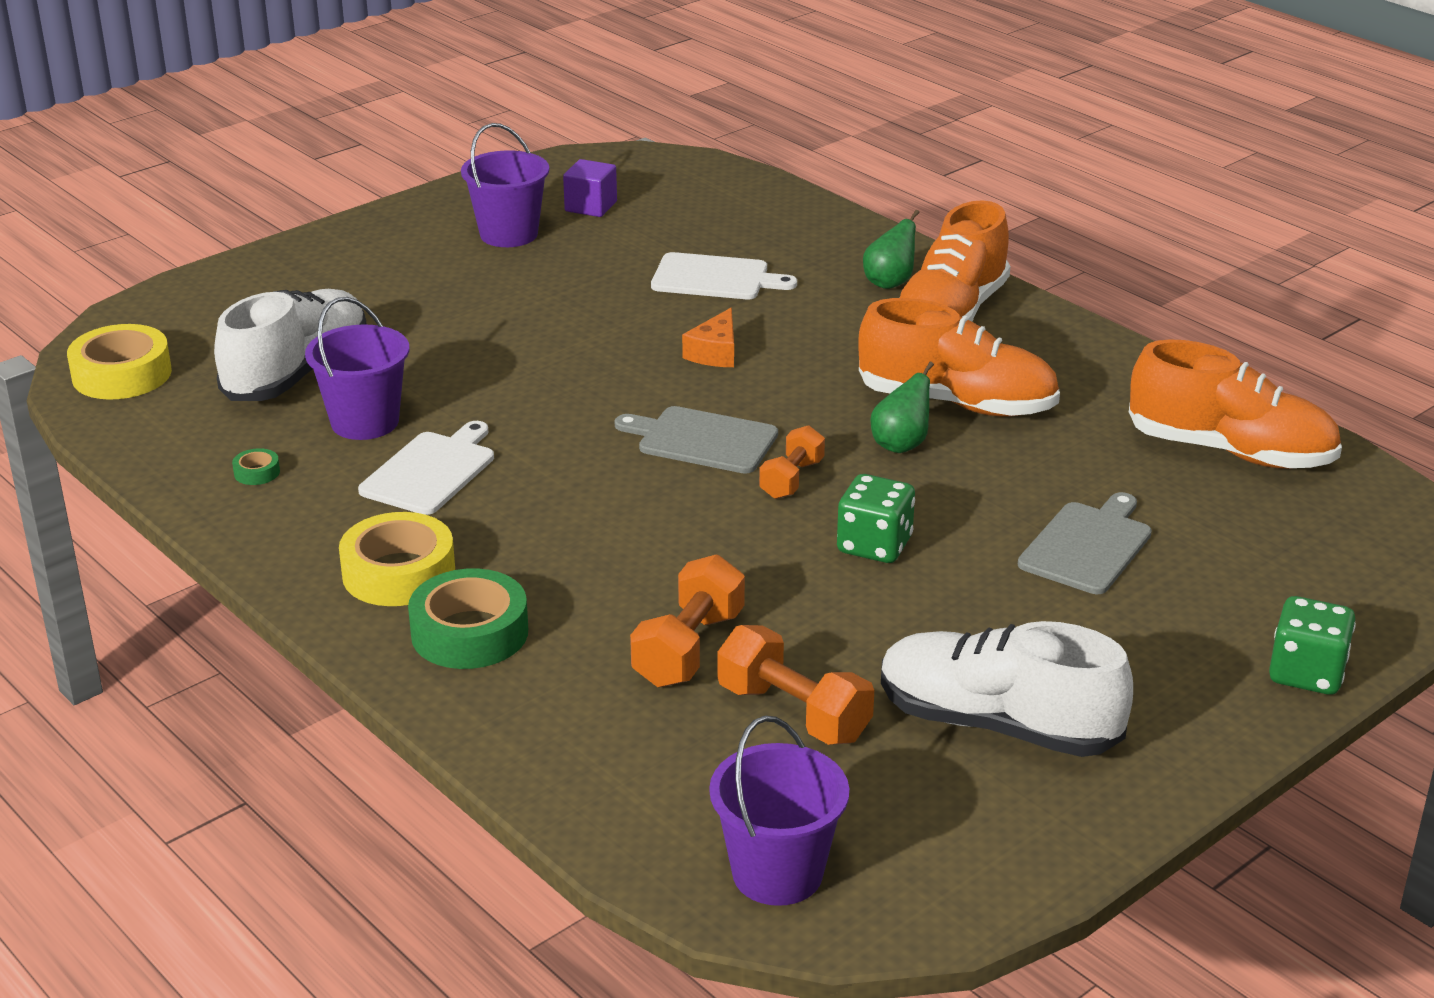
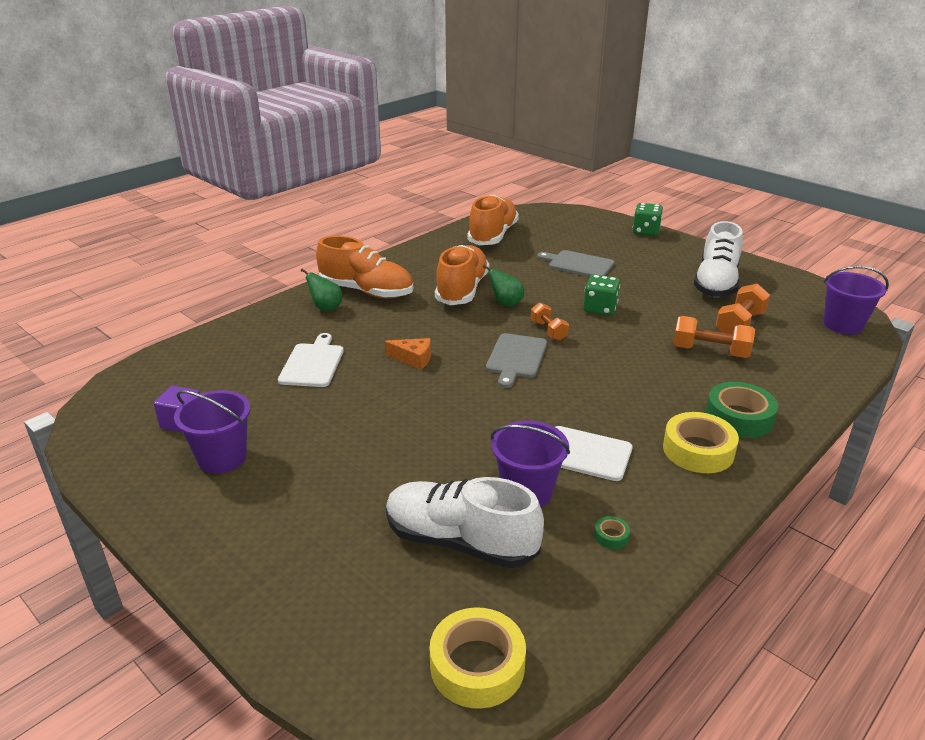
camera: 95 degrees left, 0 degrees up
(791, 479) = (548, 331): orange dumbbell -> orange dumbbell turned 45 degrees clockwise

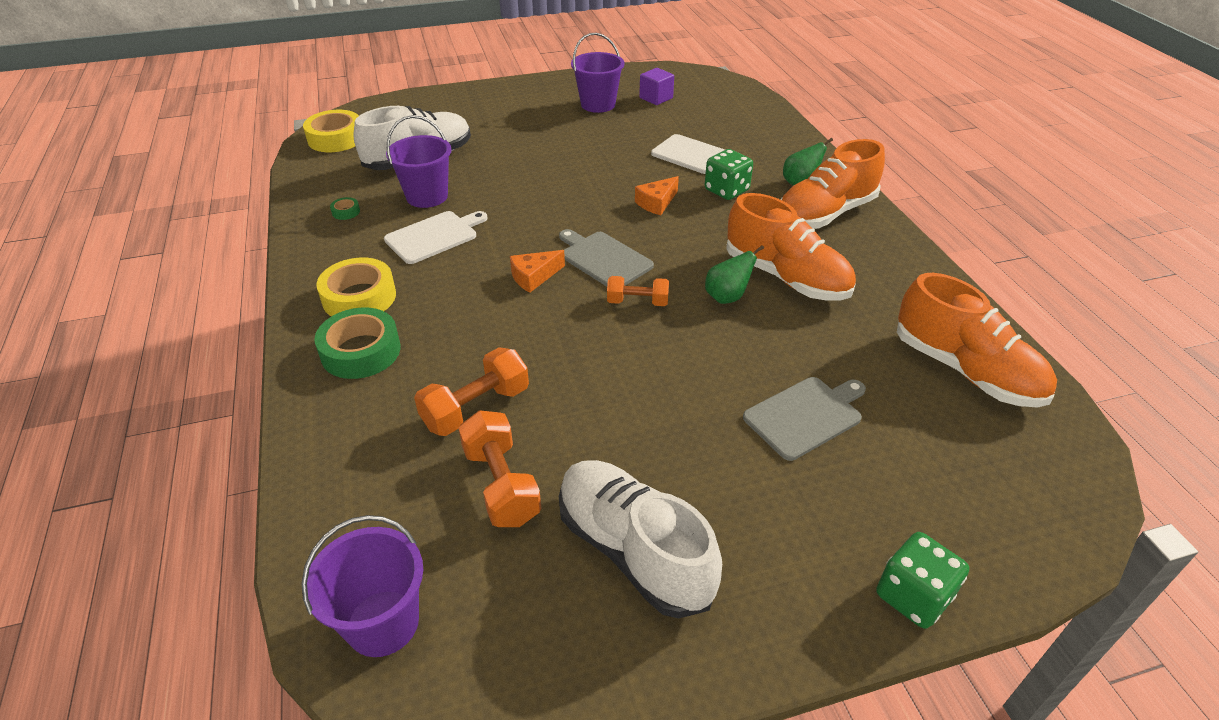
camera: 120 degrees right, 10 degrees up
(572, 379) = (534, 277): none -> orange cheese
(600, 309) = (654, 368): green dice -> green dice (726, 190)

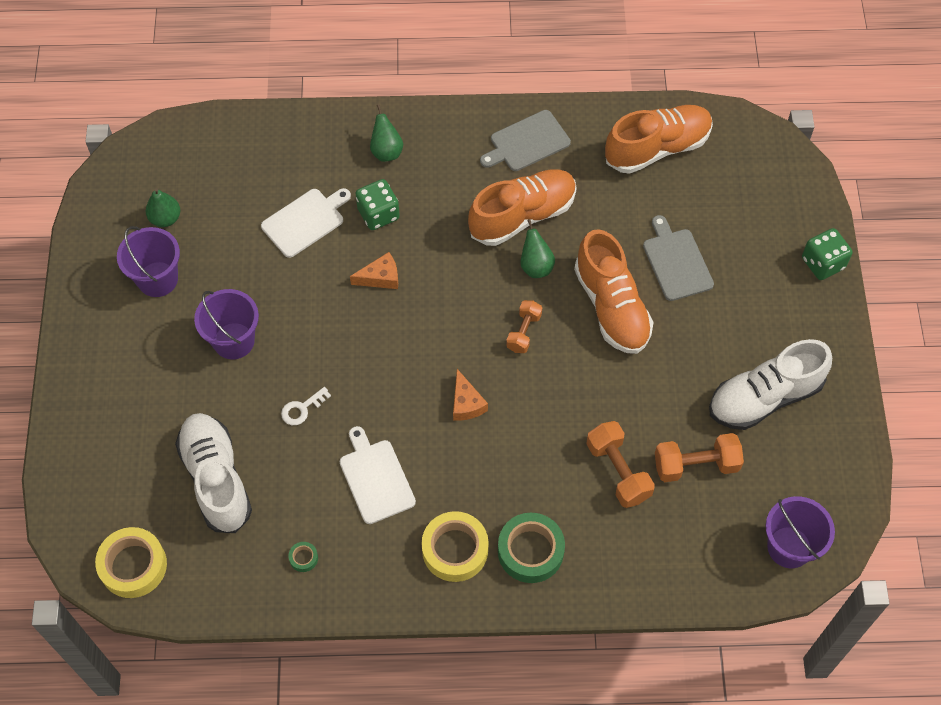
camera: 75 degrees left, 20 degrees up
(427, 196) = (299, 478): purple bucket -> purple bucket (233, 341)
(498, 186) = (302, 409): none -> white key
(603, 259) = (456, 343): grey cutting board -> grey cutting board (527, 142)
(656, 98) = (165, 218): purple cube -> green pear
(657, 203) = (380, 277): orange cheese -> orange cheese turned 75 degrees counterclockwise
(825, 214) = (442, 153): orange shoe -> orange shoe (611, 307)

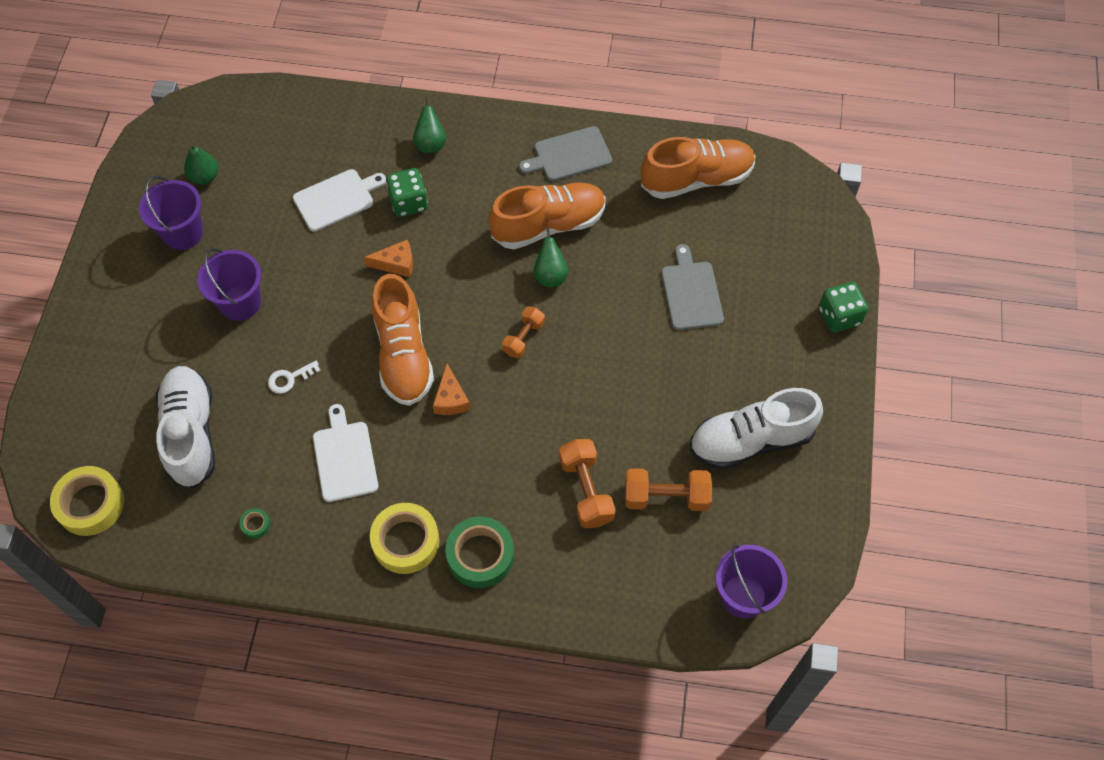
camera: 10 degrees right, 0 degrees up
(611, 307) = (616, 327): orange shoe -> orange shoe (403, 355)

